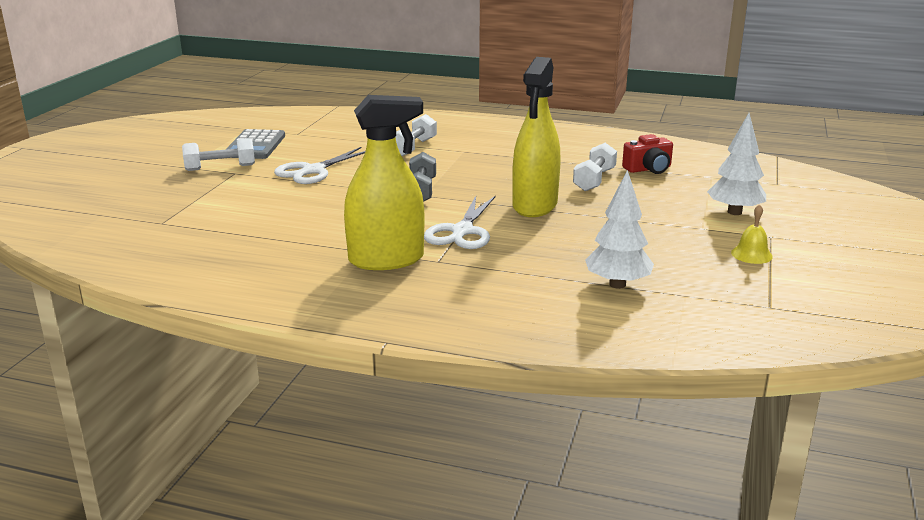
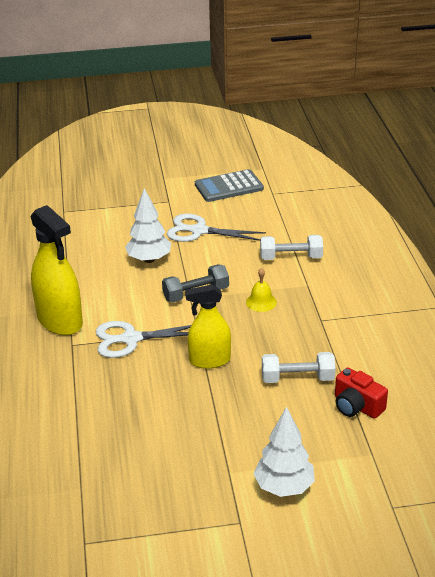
camera: 65 degrees right, 10 degrees up
(220, 168) = (172, 192): white dumbbell -> none
(535, 205) = (210, 360): yellow spray bottle -> yellow spray bottle, size x0.67
(617, 284) = (80, 445): white tree -> white tree (149, 259)
(751, 254) = (187, 515): yellow bell -> yellow bell (261, 302)

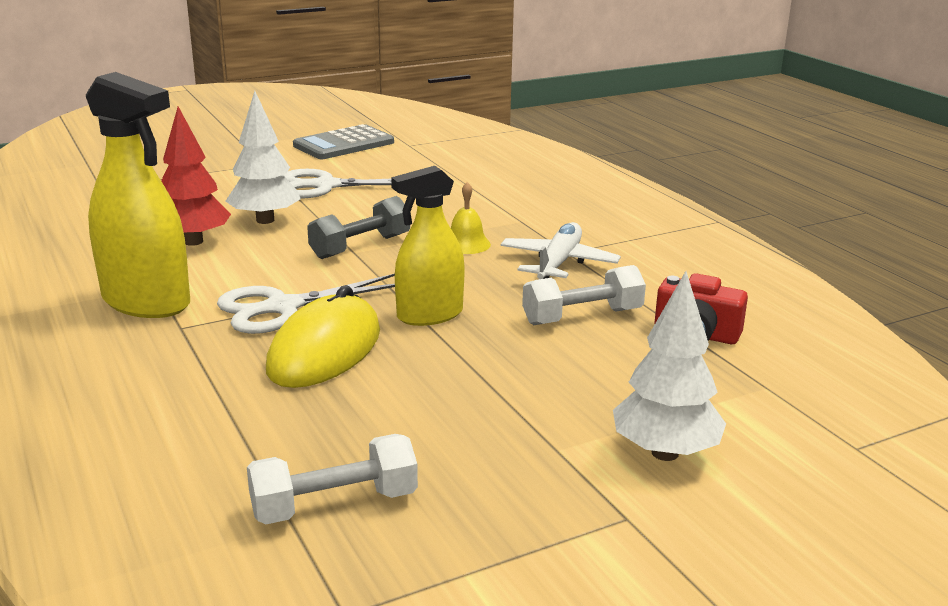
camera: 20 degrees left, 10 degrees down
(101, 273) = (193, 241): none -> red tree
(140, 377) = (325, 351): none -> yellow mouse
(291, 257) = (477, 198): white dumbbell -> white dumbbell (334, 505)
(309, 329) = (558, 263): none -> white plane

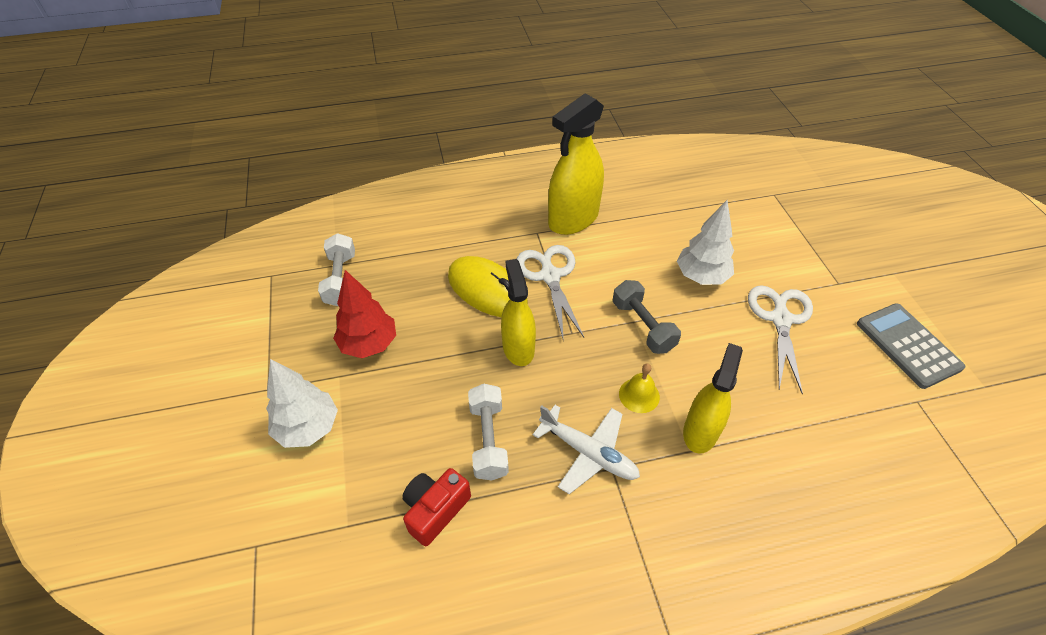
camera: 105 degrees right, 25 degrees up
(193, 241) = (663, 239): red tree -> red tree (369, 344)
(495, 217) = (700, 431): none -> yellow spray bottle

